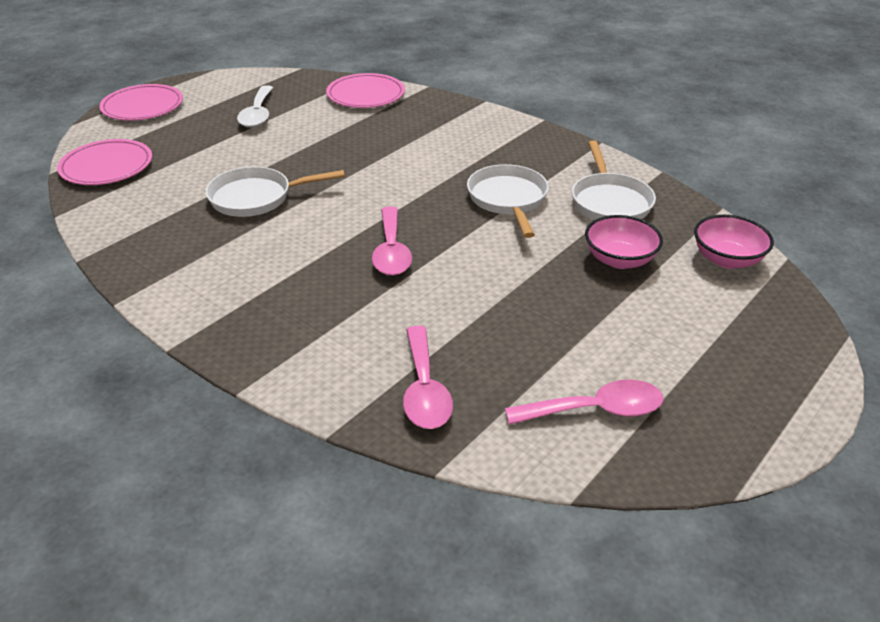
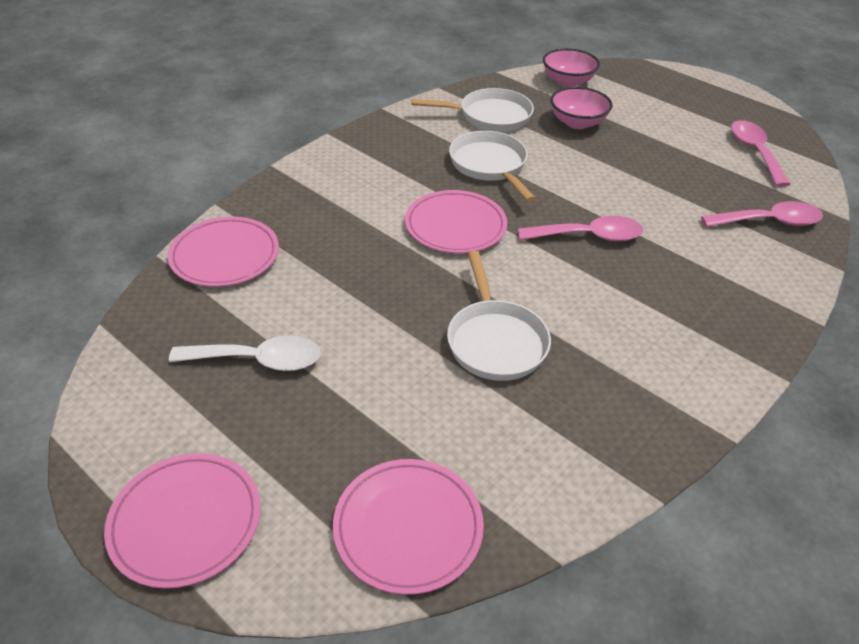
camera: 90 degrees left, 5 degrees up
(405, 181) = (455, 226): none -> pink plate
(508, 200) = (490, 166): white pan -> white pan turned 75 degrees clockwise

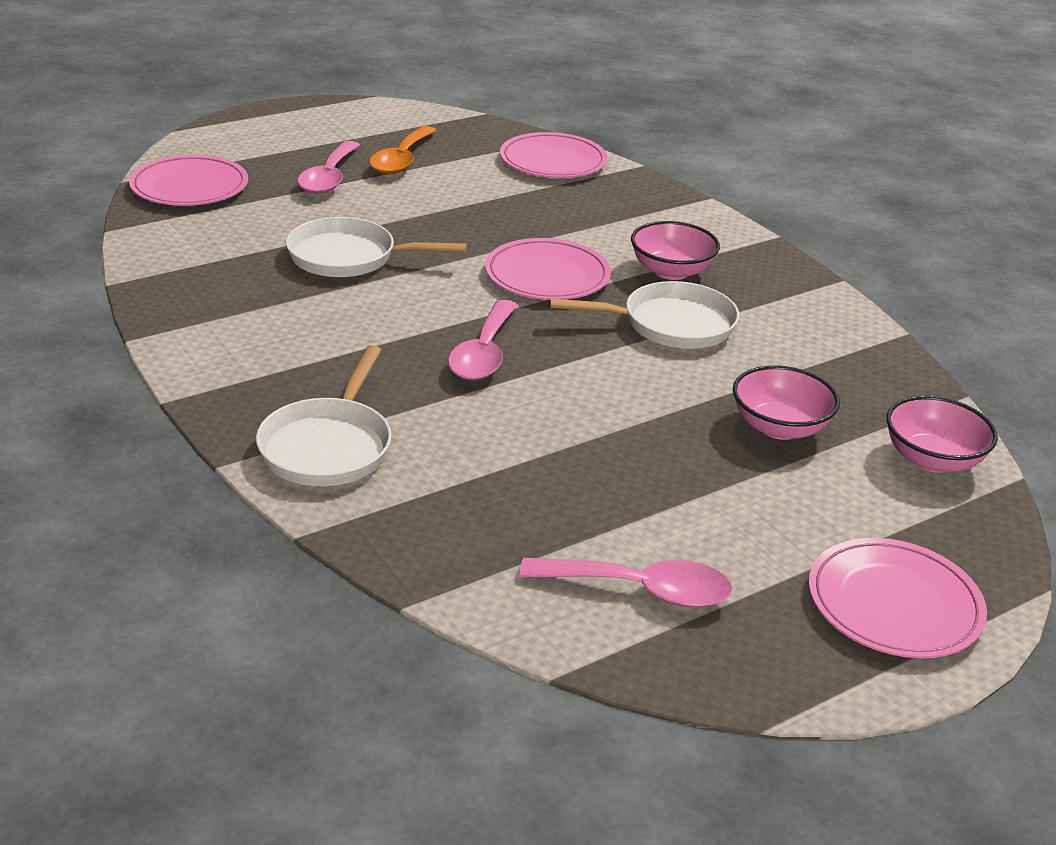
camera: 105 degrees right, 10 degrees down
(185, 522) = (265, 125): pink plate -> pink plate (894, 604)
(258, 360) = (401, 160): white spoon -> orange spoon
(412, 172) = (671, 271): none -> pink bowl
(490, 116) = (809, 355): white pan -> white pan (328, 446)
(769, 222) = (439, 516): pink spoon -> pink spoon (329, 178)

